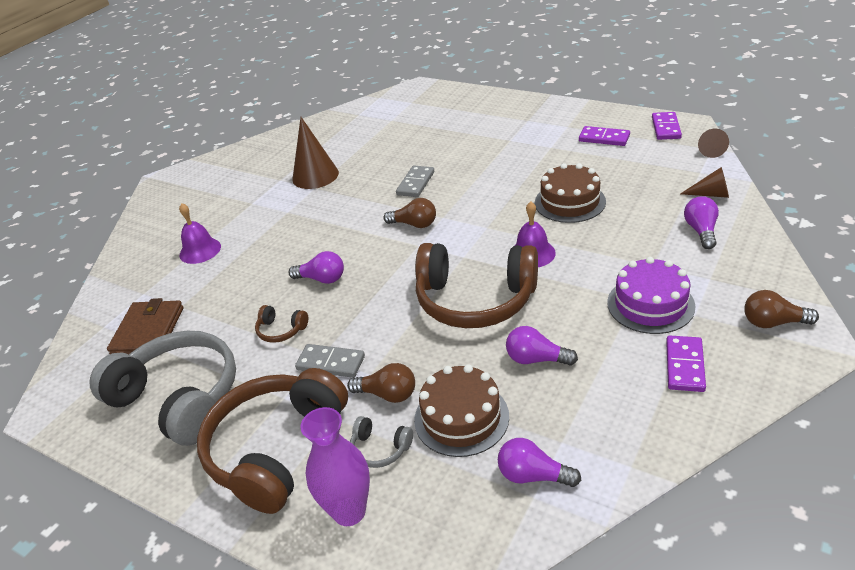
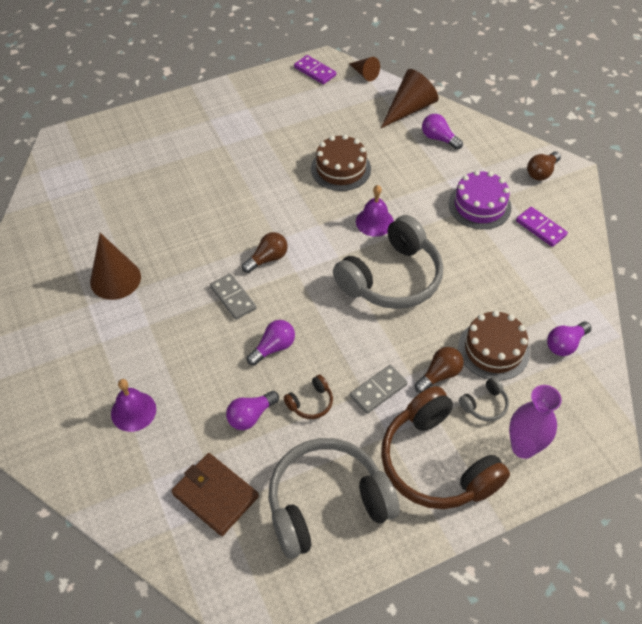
camera: 60 degrees left, 15 degrees up
(416, 183) = (213, 227): grey domino -> grey domino (233, 298)
(475, 300) = (391, 278): brown headphones -> grey headphones
(536, 359) = (476, 285): purple light bulb -> purple light bulb (250, 416)
(604, 138) = (288, 103): purple domino -> none
(711, 194) = (409, 108): brown cone -> brown cone, size x1.74

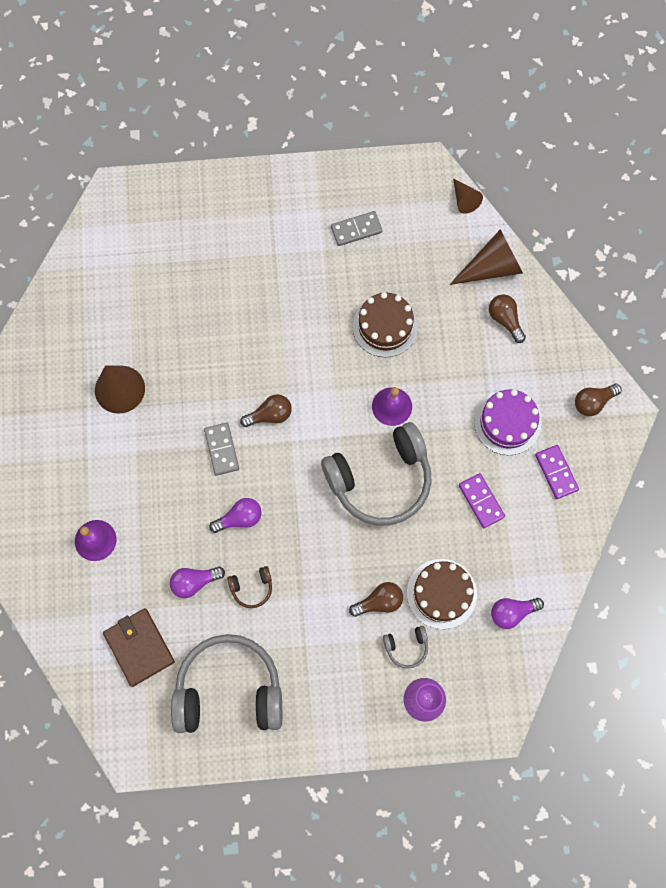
camera: 20 degrees right, 20 degrees up
(315, 71) = (411, 178): purple domino -> purple domino (481, 501)
(378, 390) = (317, 597): grey domino -> grey domino (356, 229)
(436, 462) = (338, 687): brown headphones -> none
(438, 138) = (505, 320): purple light bulb -> brown light bulb

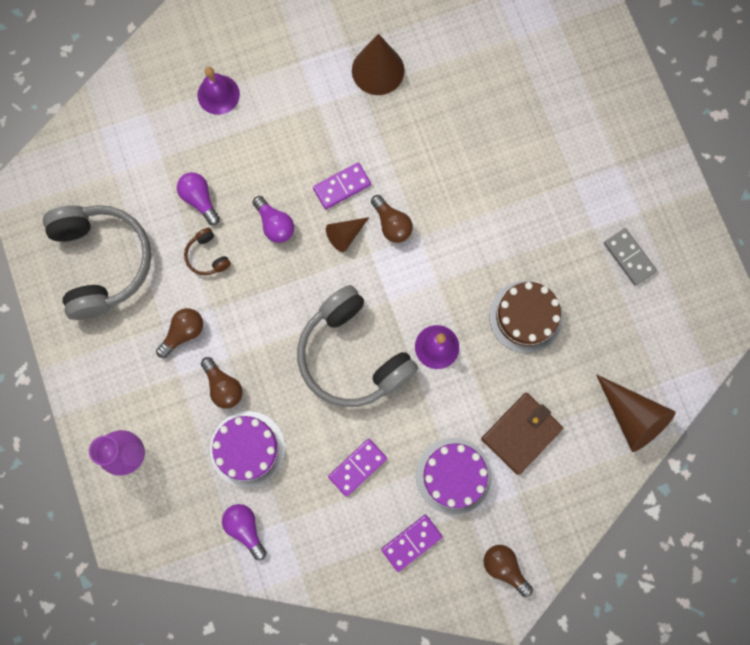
camera: 75 degrees right, 5 degrees up
(139, 647) = (124, 166): brown wallet -> brown wallet (521, 433)
(222, 449) = (342, 187): grey domino -> purple domino
(406, 647) = (184, 426): grey headphones -> none
(441, 593) = (247, 449): brown cake -> purple cake
(464, 200) = (704, 366): brown cone -> brown cone (345, 235)
(505, 320) = (573, 446): brown light bulb -> brown light bulb (184, 333)

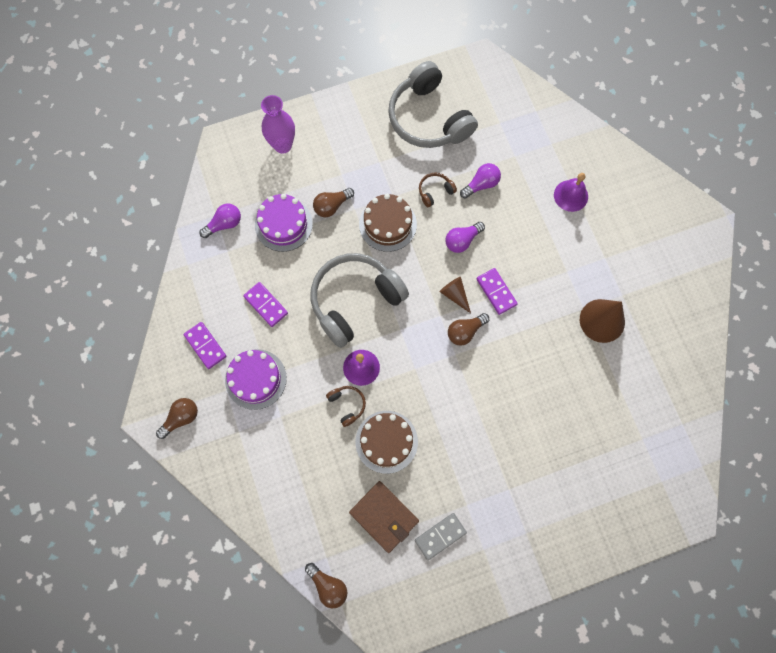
camera: 90 degrees right, 5 degrees down
(102, 262) = (429, 118): grey headphones -> grey headphones turned 75 degrees clockwise
(184, 333) = (374, 177): brown light bulb -> brown light bulb (328, 586)
(251, 315) = (388, 224): none -> brown cake
(483, 363) = (347, 405): none -> brown headphones
(521, 433) = (288, 435): brown wallet -> brown wallet (384, 516)
(631, 417) = (298, 531): brown cone -> none

